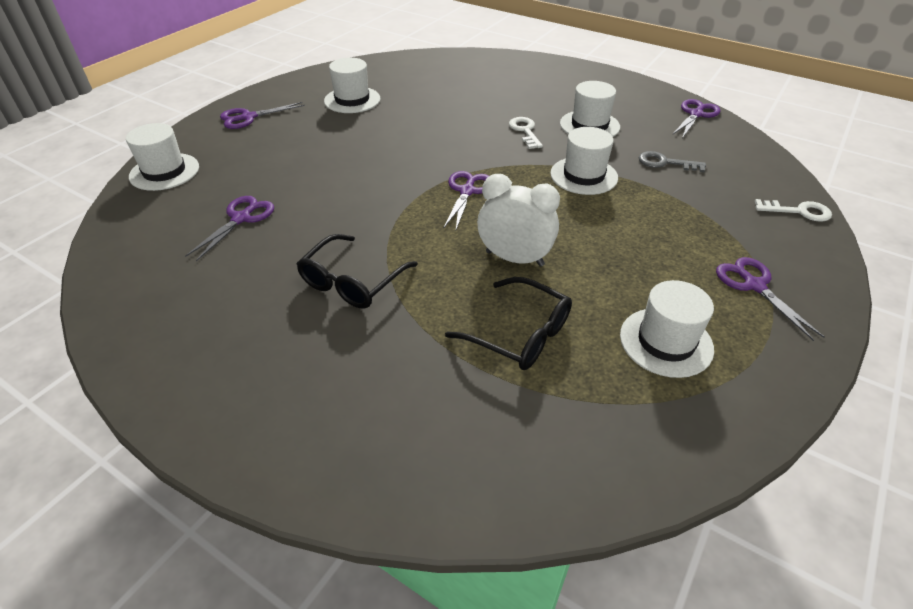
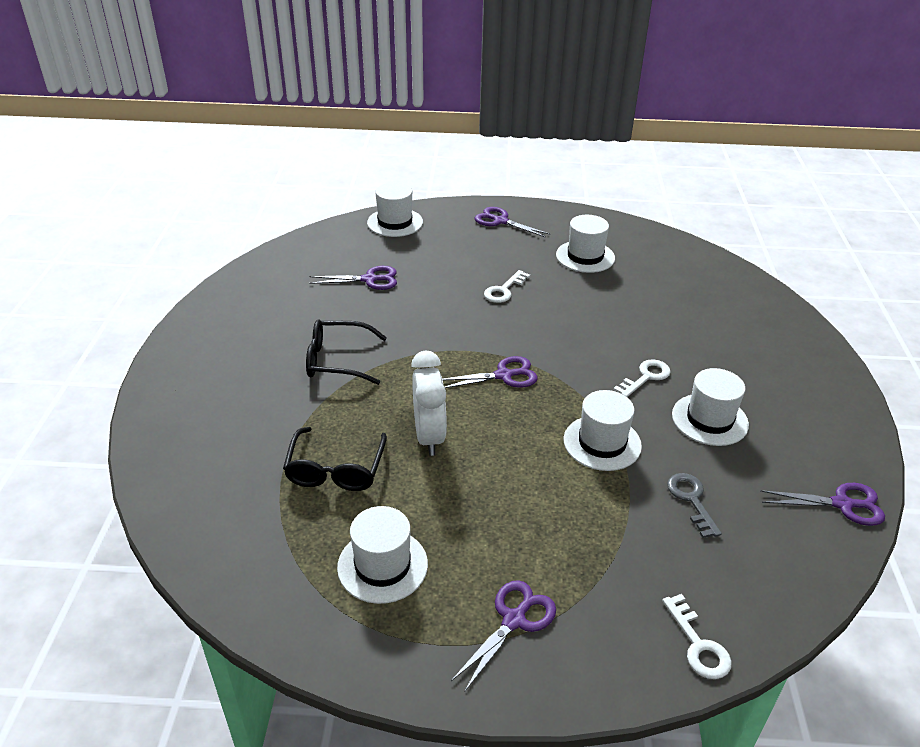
camera: 60 degrees right, 5 degrees down
(351, 151) = (504, 290): none -> white key

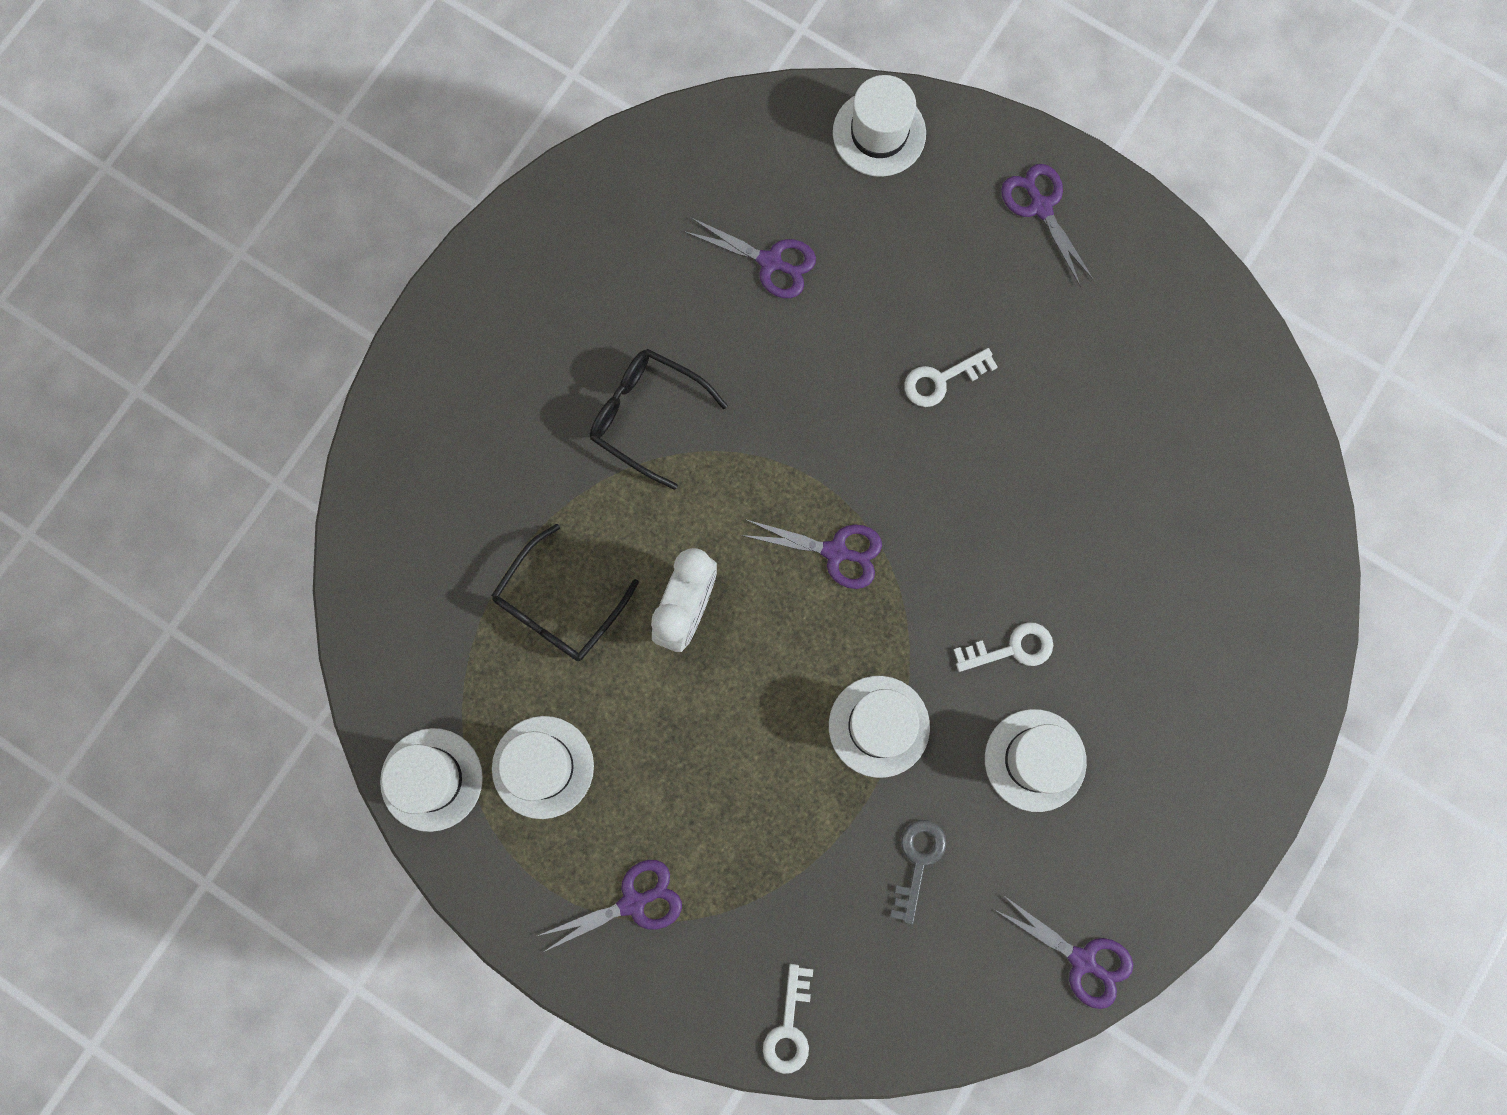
camera: 30 degrees right, 40 degrees up
(585, 256) = (1109, 360): white hat -> white hat (431, 779)

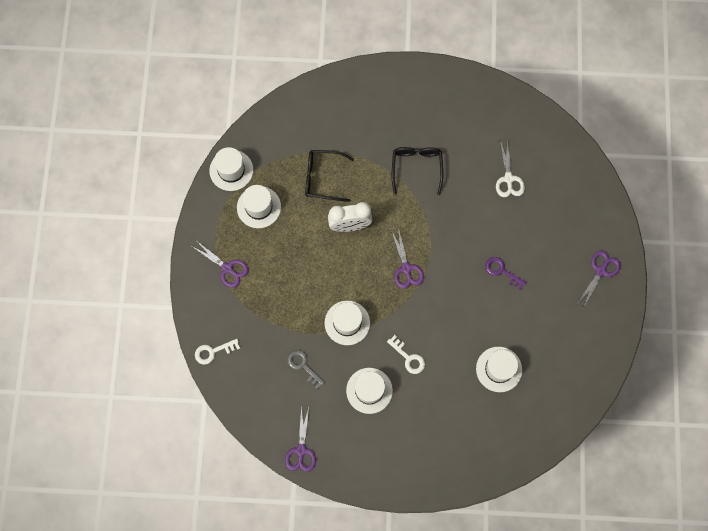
camera: 60 degrees right, 5 degrees down
(770, 262) = (508, 179): purple scissors -> white scissors
(879, 133) = (590, 190): white hat -> white hat (499, 369)
(918, 861) = (303, 366): grey key -> grey key turned 120 degrees counterclockwise
(941, 380) = (502, 271): white key -> purple key

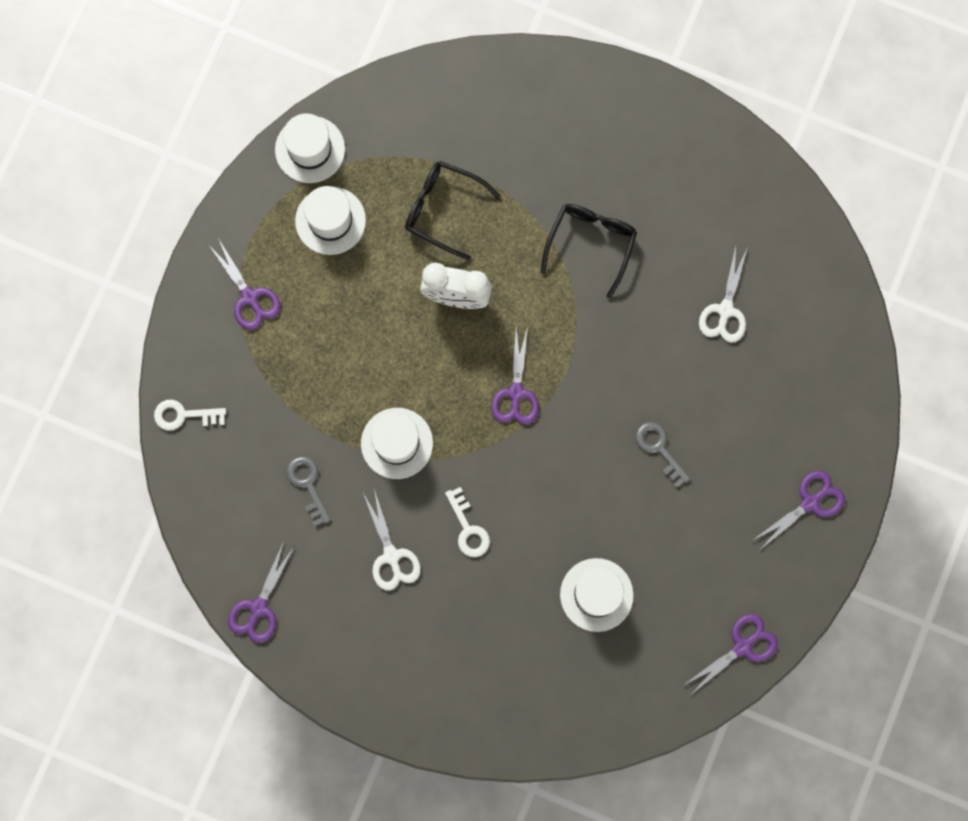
camera: 20 degrees right, 5 degrees up
(369, 390) = (391, 556): white hat -> white scissors
(502, 271) = (659, 449): purple key -> grey key
(595, 368) = (742, 647): none -> purple scissors

